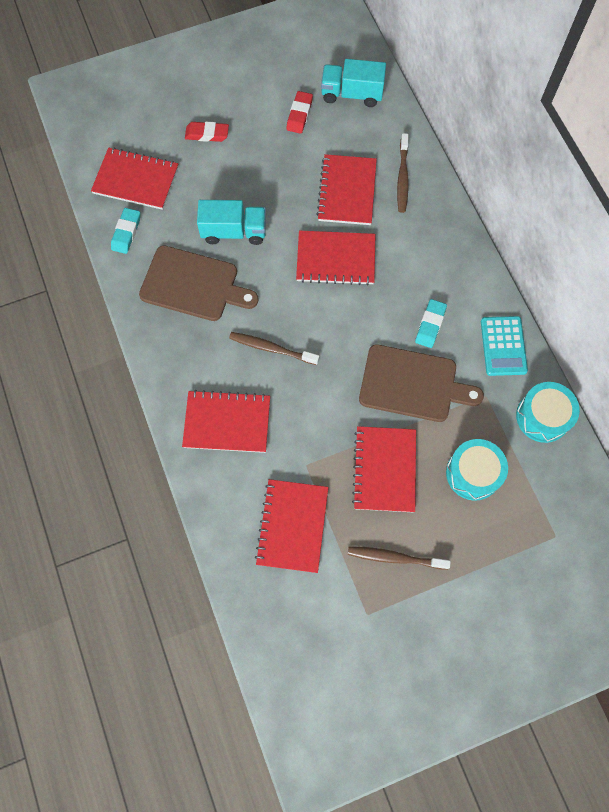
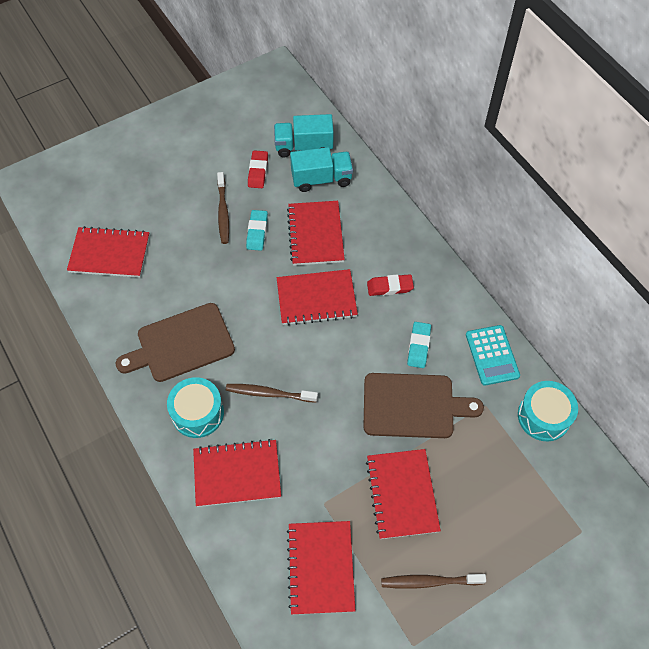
camera: 10 degrees left, 10 degrees down
(126, 232) = (107, 304): turquoise eraser -> turquoise eraser (257, 232)
(193, 284) = (181, 344): brown cutting board -> brown cutting board turned 150 degrees clockwise
(207, 134) = (172, 201): red eraser -> red eraser (390, 287)
(234, 231) = (213, 287): turquoise truck -> turquoise truck (321, 179)
(402, 177) = (365, 214): brown toothbrush -> brown toothbrush (223, 212)
(473, 473) = (489, 483): turquoise drum -> turquoise drum (197, 413)

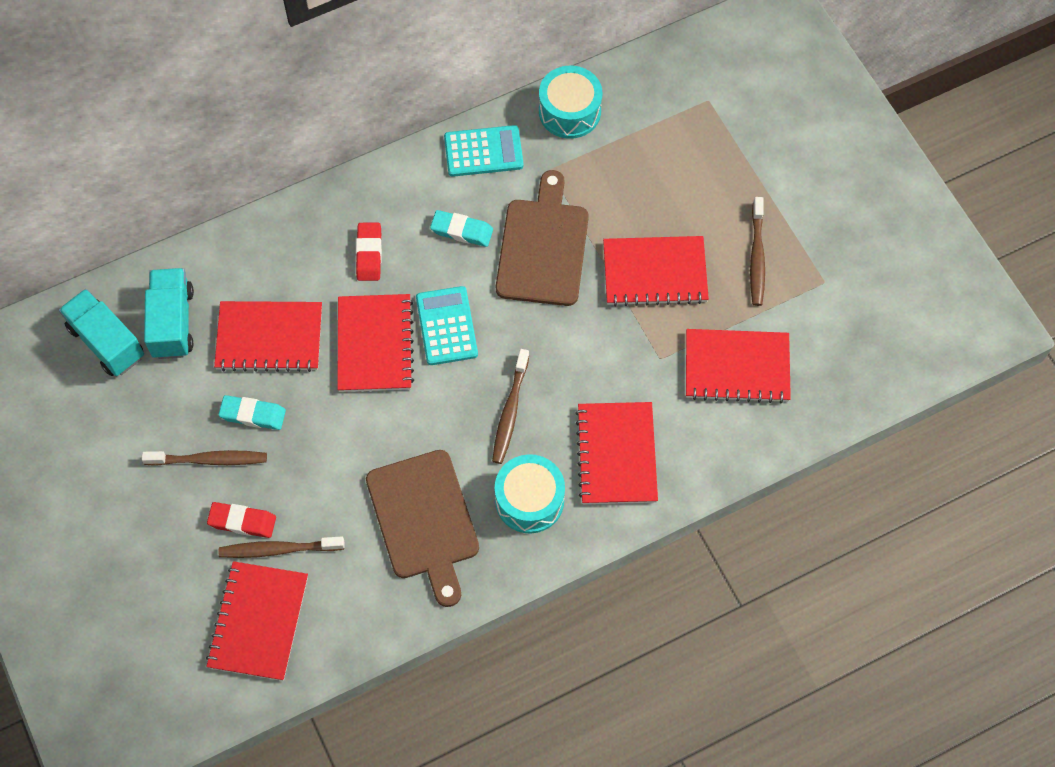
camera: 85 degrees left, 5 degrees up
(160, 259) = (279, 549): none -> brown toothbrush
(258, 171) = (142, 408): red eraser -> red eraser (242, 521)
(304, 146) = (106, 342): turquoise truck -> turquoise truck turned 135 degrees clockwise
(336, 344) = (446, 326): none -> turquoise calculator

